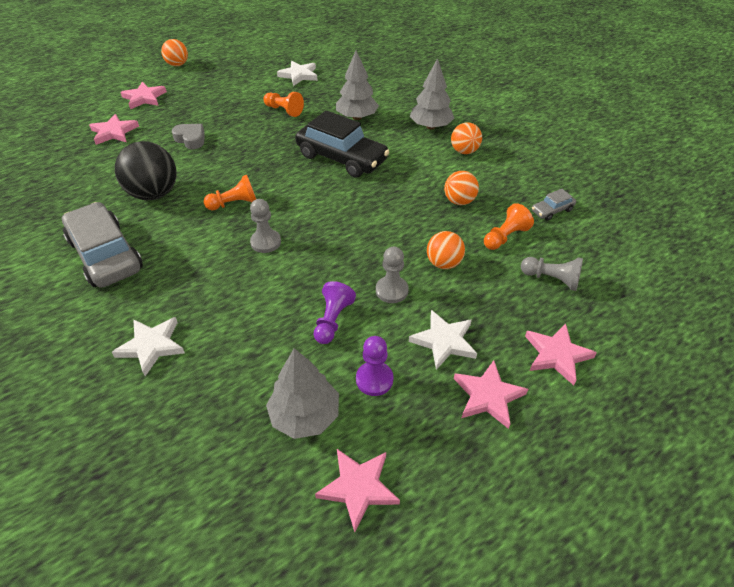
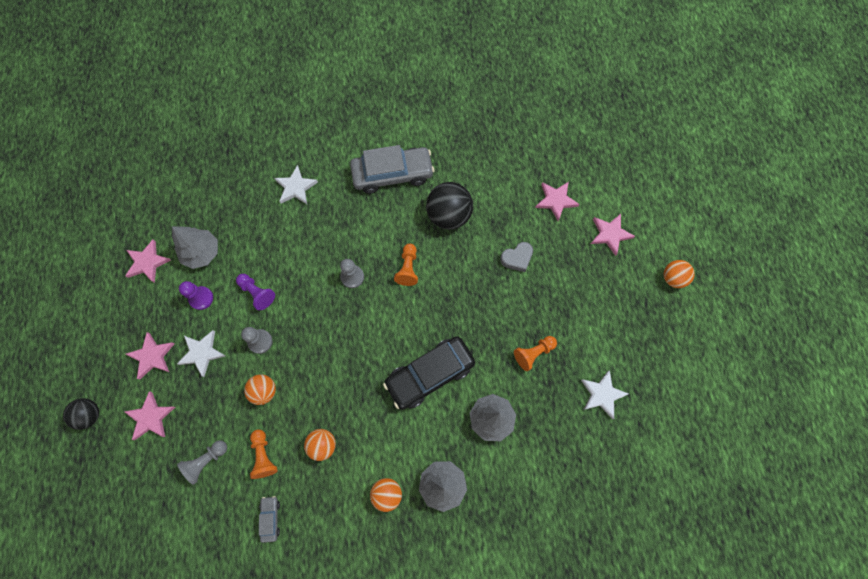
camera: 115 degrees right, 25 degrees up
(614, 429) = (90, 415): none -> black ball

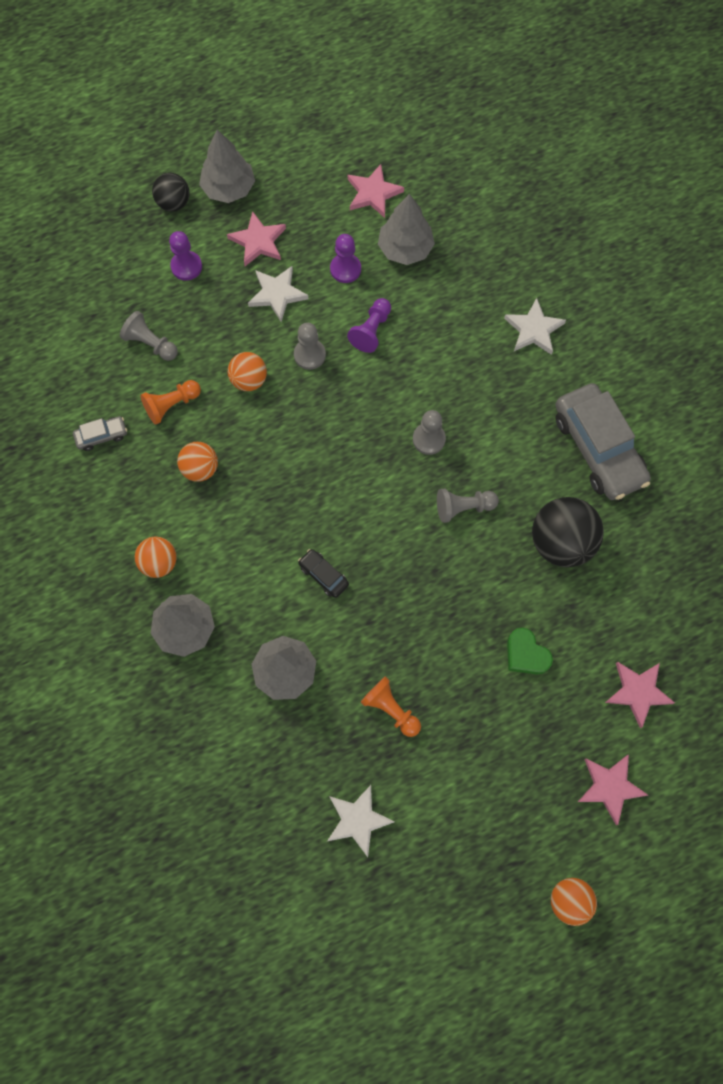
camera: 75 degrees right, 0 degrees up
(96, 368) = (229, 189): none -> grey tree
(151, 417) = (186, 266): pink star -> purple pawn
(408, 268) = (463, 507): orange pawn -> grey pawn
(429, 374) = (323, 575): black car -> black car, size x0.44
(517, 258) = (526, 654): grey heart -> green heart

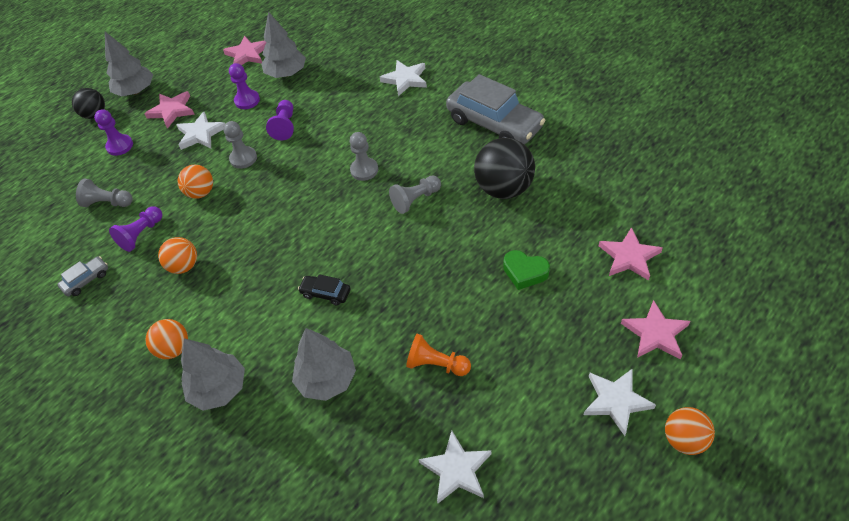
camera: 20 degrees left, 20 degrees down
(172, 405) = (141, 234): orange pawn -> purple pawn
(532, 833) = (616, 401): none -> white star

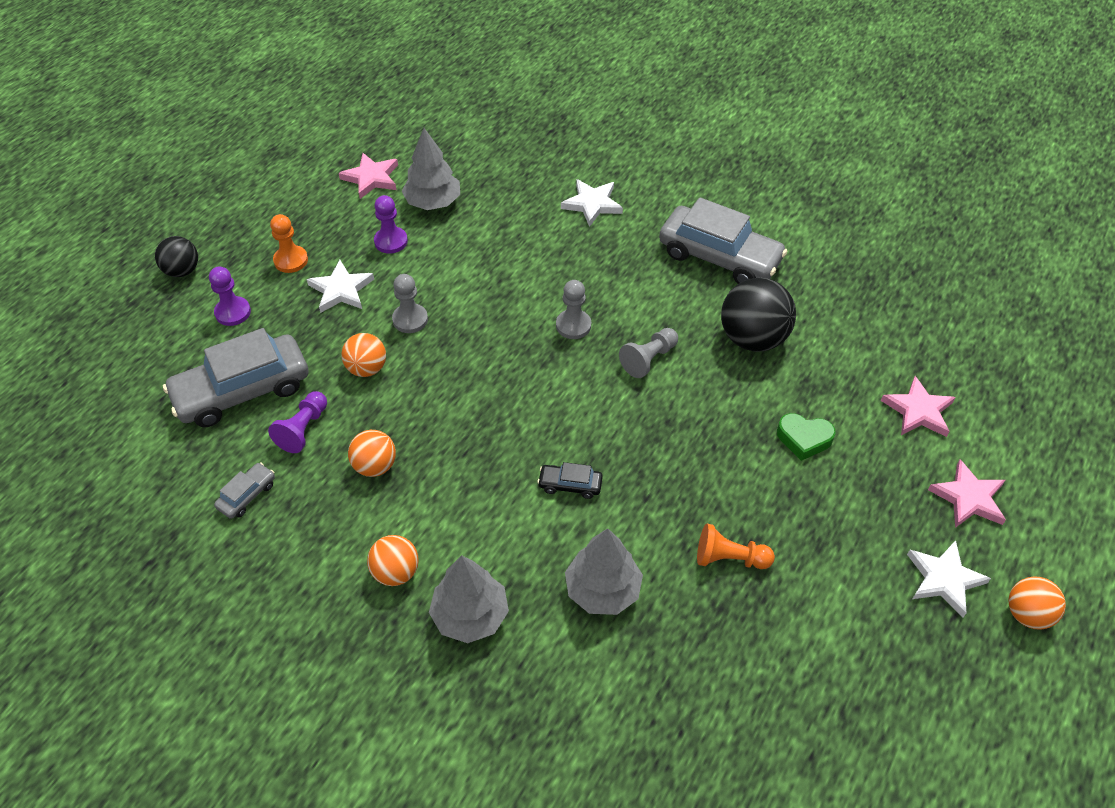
camera: 15 degrees left, 0 degrees up
(108, 203) = (242, 390): grey pawn -> grey car
(136, 91) = (230, 235): grey tree -> none
(172, 111) = (291, 260): pink star -> orange pawn
(285, 126) = (452, 273): purple pawn -> none
(456, 469) = (786, 677): white star -> none

